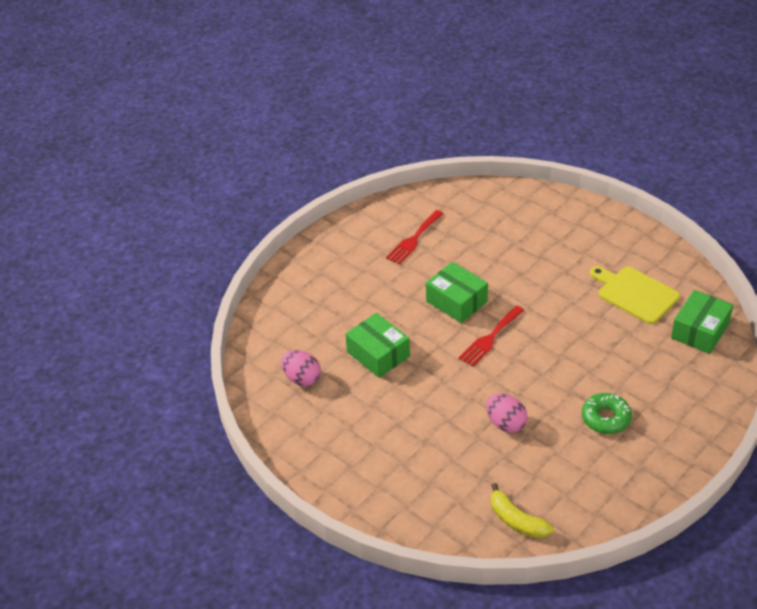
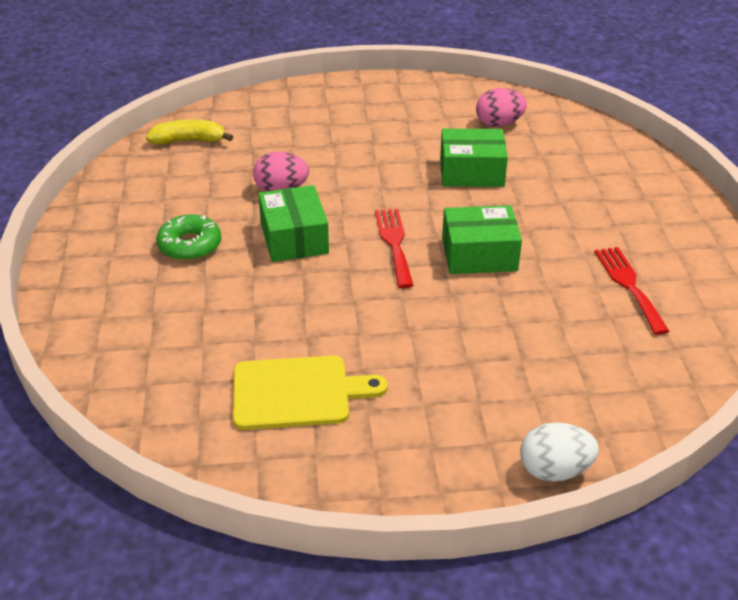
camera: 130 degrees right, 5 degrees down
(565, 200) = (554, 470): none -> white egg
(700, 331) = (167, 397): green box -> green box (294, 238)

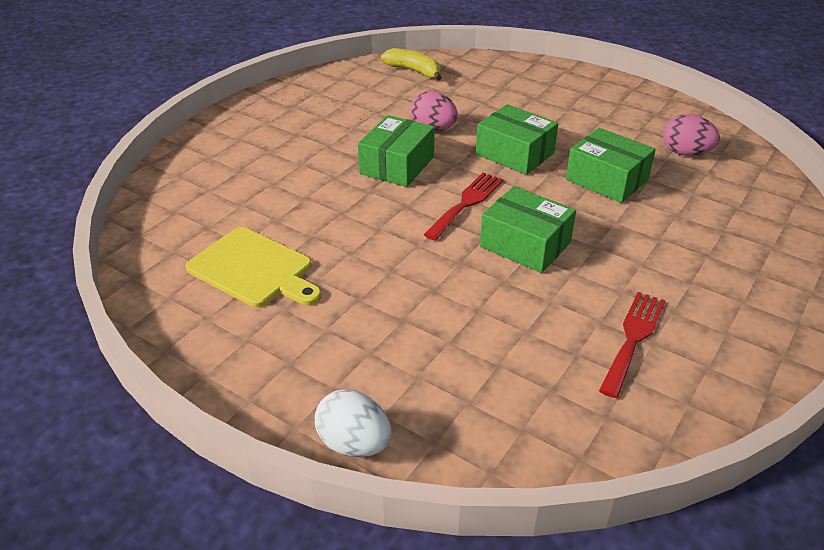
camera: 40 degrees right, 0 degrees up
(190, 245) = (321, 138): green donut -> none
(377, 182) = (515, 153): none -> green box

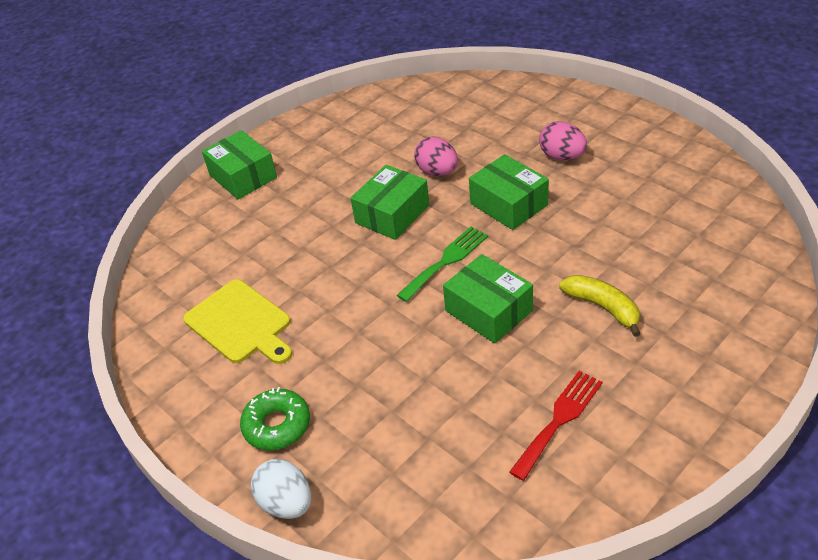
camera: 15 degrees right, 5 degrees up
(322, 365) = (277, 425): none -> green donut
(414, 71) = (437, 99): yellow banana -> yellow banana (603, 307)
(466, 203) = (446, 261): red fork -> green fork
(607, 179) = (591, 239): green box -> green box (243, 176)
(685, 153) = (683, 209): pink egg -> pink egg (562, 156)

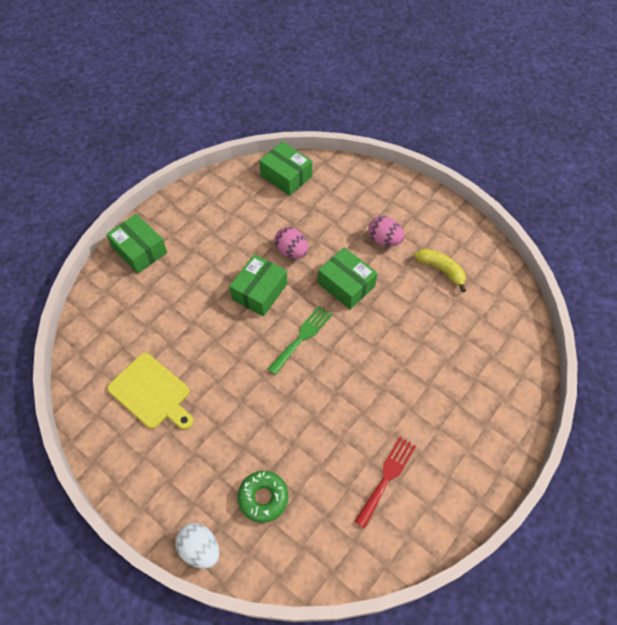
camera: 10 degrees left, 15 degrees up
(277, 425) = (187, 483): green donut -> green donut (263, 498)
(489, 310) = (335, 383): green box -> green box (286, 176)
(603, 307) = (415, 381): yellow banana -> yellow banana (441, 270)

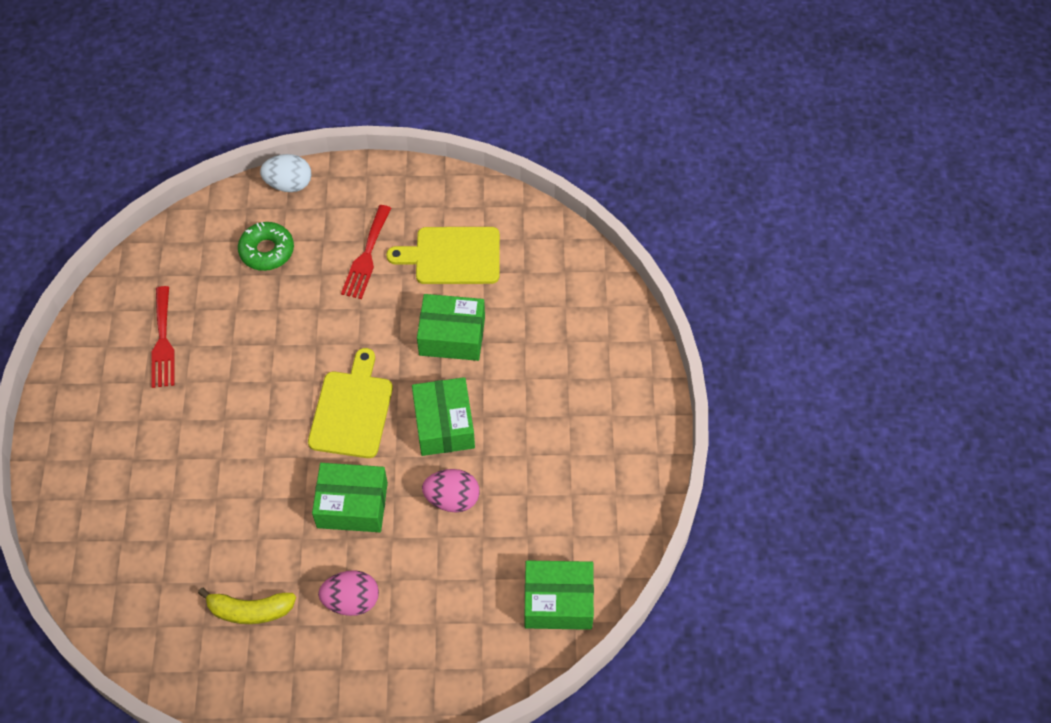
camera: 140 degrees right, 0 degrees up
(140, 250) = (624, 372): green box -> green box (452, 336)
(203, 437) = (366, 256): none -> red fork
(302, 337) = (352, 410): green fork -> yellow cutting board

